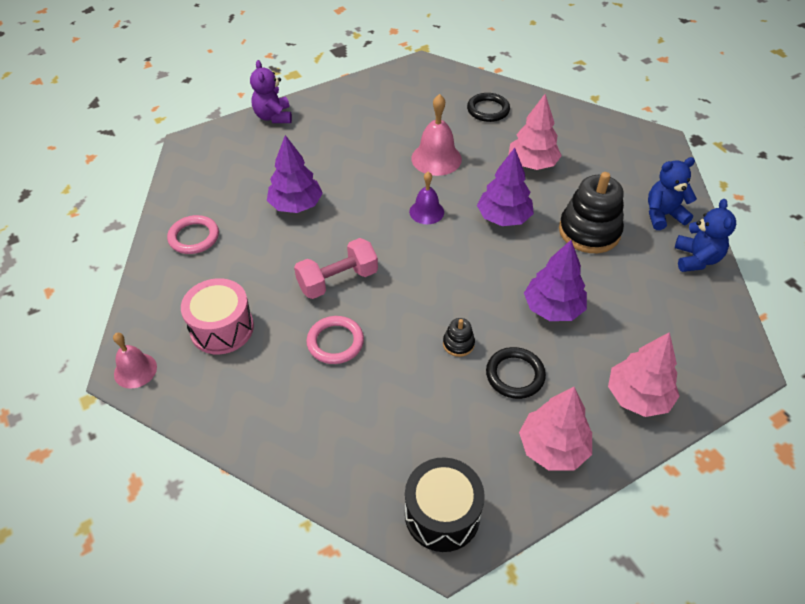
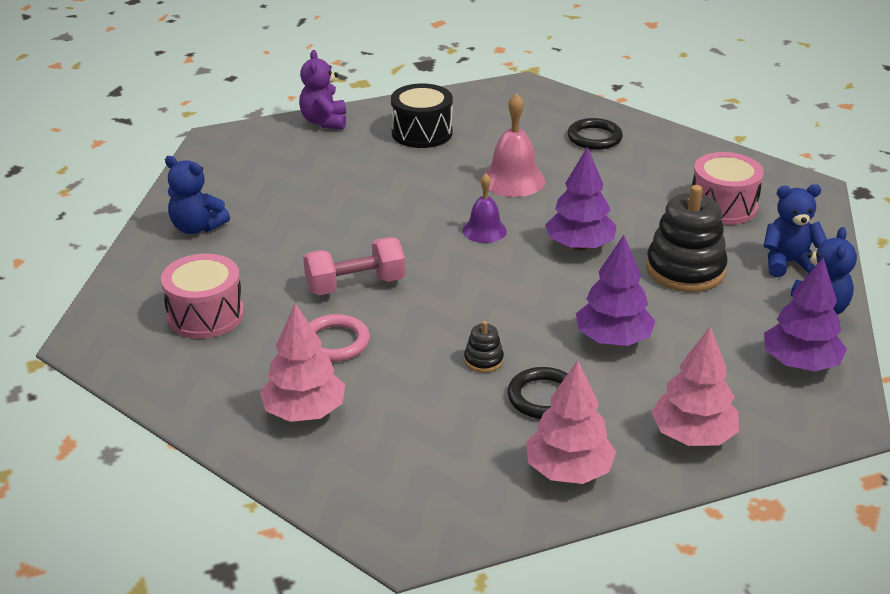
camera: 10 degrees right, 15 degrees down
(135, 370) = (96, 342): pink bell -> none
(194, 237) = (197, 227): pink ring -> blue teddy bear
(296, 205) = (326, 209): purple tree -> purple tree (800, 363)
(442, 514) = (413, 515): black drum -> black drum (422, 133)
(532, 164) = (633, 196): pink tree -> pink tree (304, 412)
(601, 166) = (723, 206): none -> pink drum

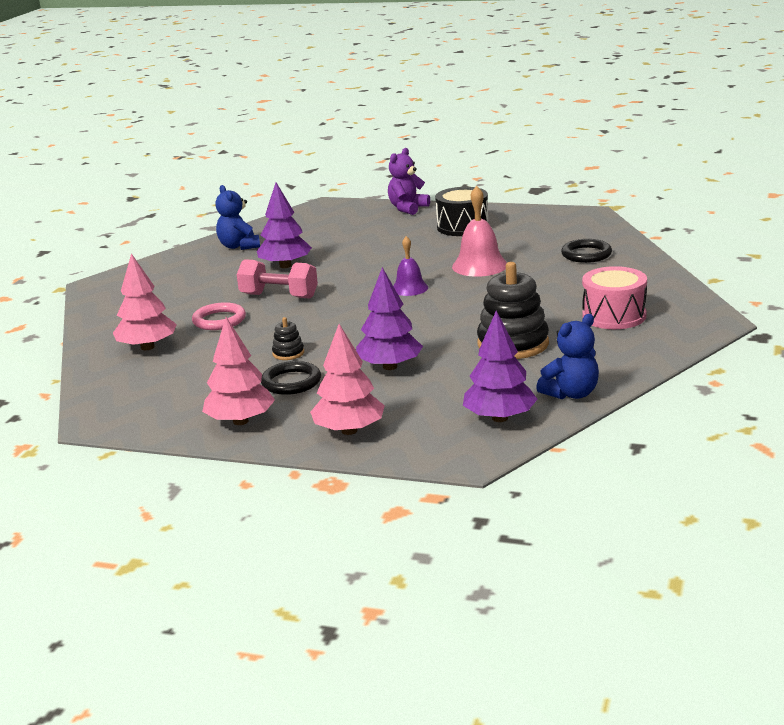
camera: 40 degrees right, 10 degrees down
(205, 315) = (173, 289): pink drum -> none
(579, 246) = (460, 312): purple tree -> purple tree (285, 266)
(788, 263) = (603, 361): blue teddy bear -> none

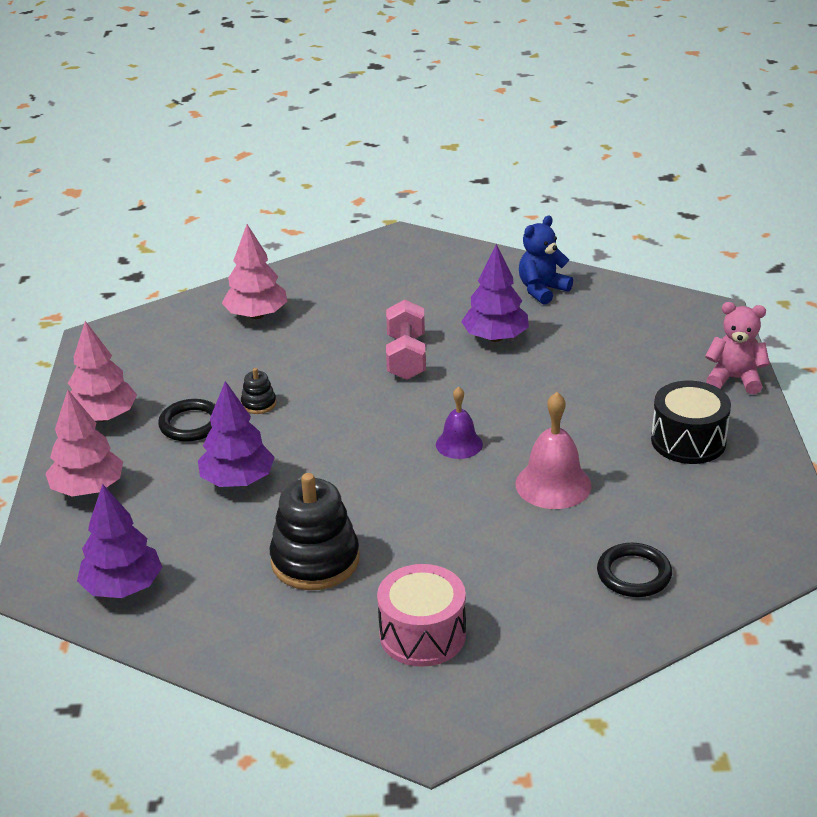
camera: 70 degrees right, 10 degrees up
(219, 320) = (331, 337): pink ring -> none
(407, 208) = (735, 379): purple teddy bear -> pink teddy bear
(571, 394) = (188, 632): blue teddy bear -> none

